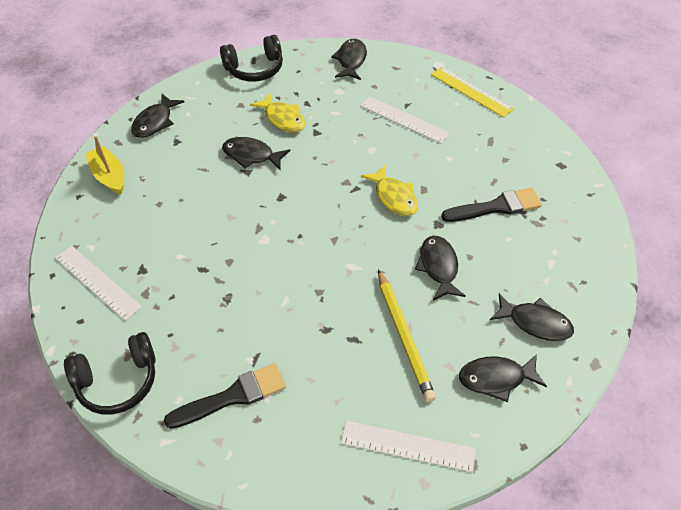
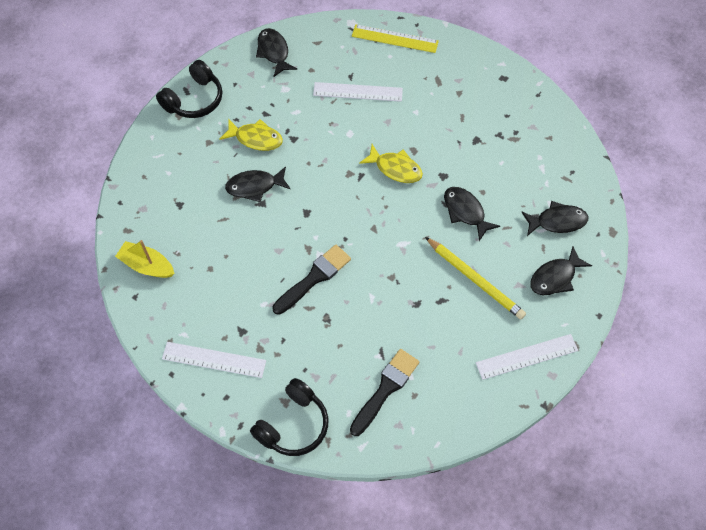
camera: 30 degrees left, 10 degrees up
(155, 122) = (145, 195): black fish -> none
(496, 207) = (477, 139): black brush -> black brush (314, 278)

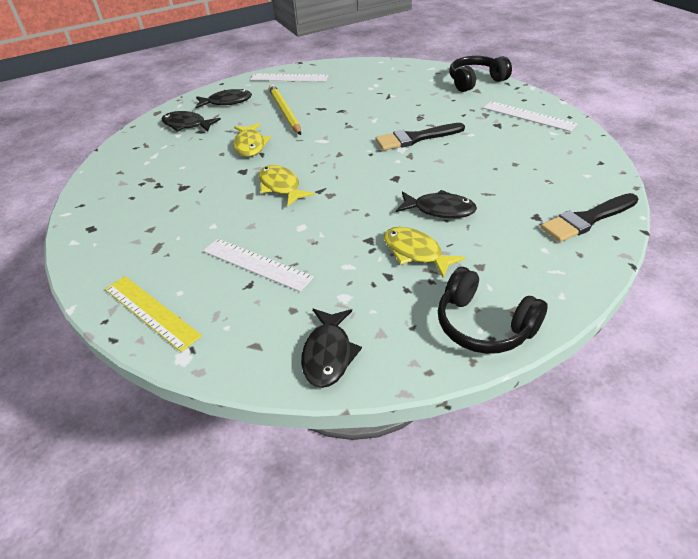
camera: 150 degrees left, 20 degrees down
(147, 265) = (585, 179): yellow boat -> none
(194, 99) = (484, 325): black headphones -> black headphones turned 120 degrees counterclockwise
(385, 389) = (398, 83): black brush -> black brush (587, 219)
(465, 212) = (250, 145): black fish -> yellow fish

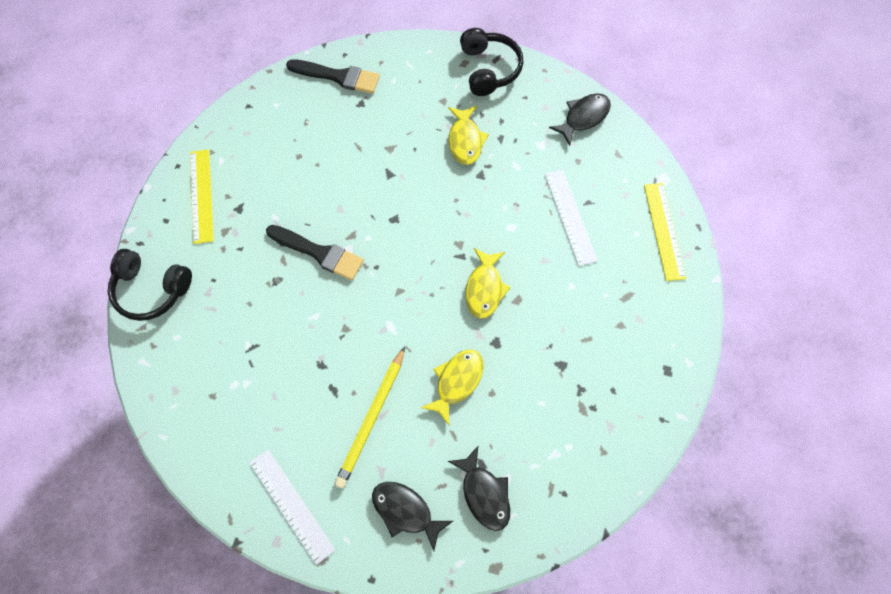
camera: 140 degrees left, 25 degrees up
(439, 210) = (407, 160): black fish -> none
(528, 116) = (201, 195): white ruler -> yellow ruler

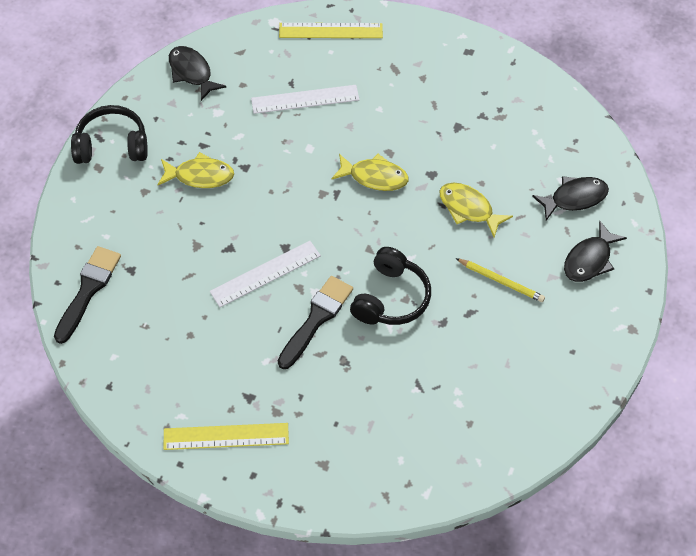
camera: 85 degrees left, 10 degrees down
(151, 290) = (341, 487): black headphones -> black headphones (391, 298)
(291, 505) = (583, 353): white ruler -> white ruler (265, 274)
(371, 418) = (501, 281): yellow pencil -> yellow pencil, size x0.65

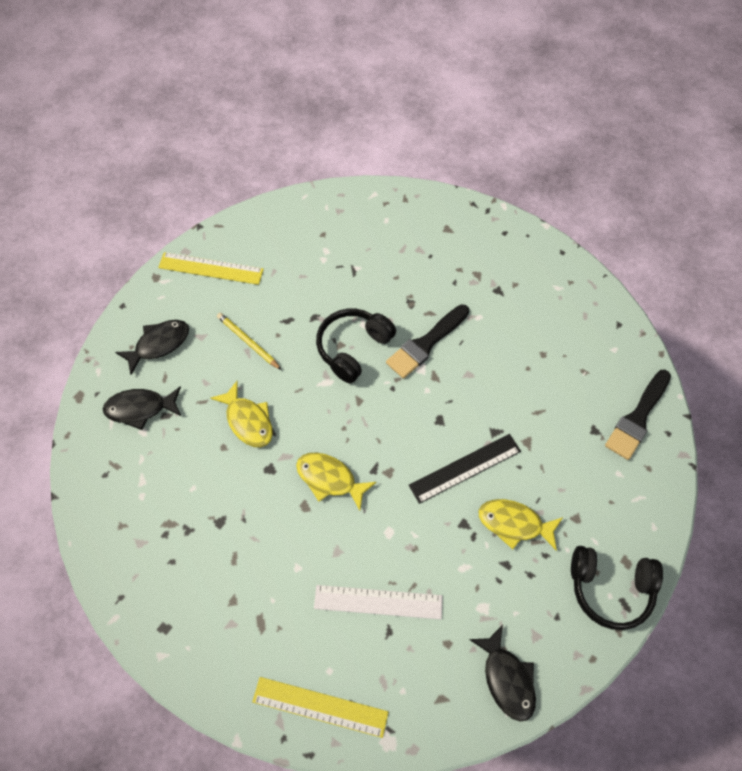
camera: 165 degrees left, 5 degrees up
(226, 436) = (522, 264): yellow ruler -> yellow ruler (211, 268)
(252, 211) = (465, 468): none -> black ruler
(265, 274) = (464, 397): white ruler -> none

